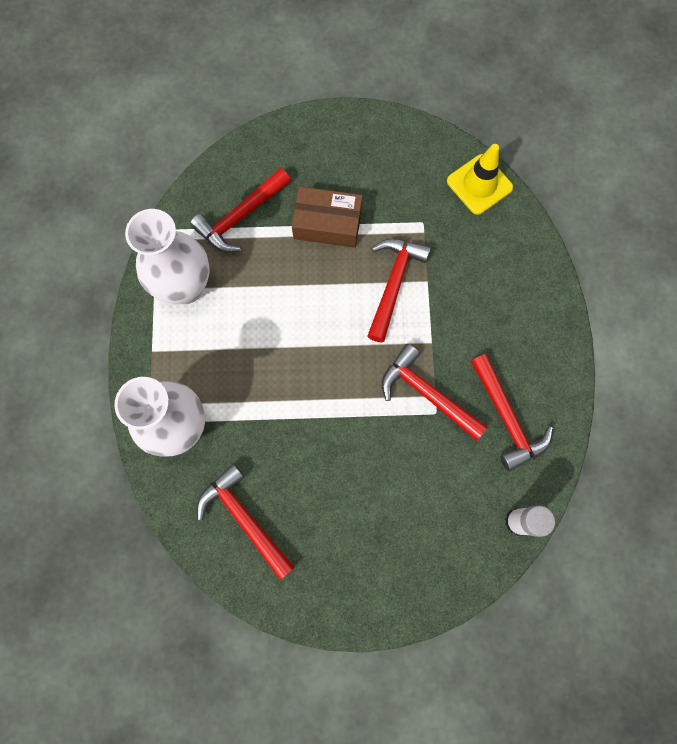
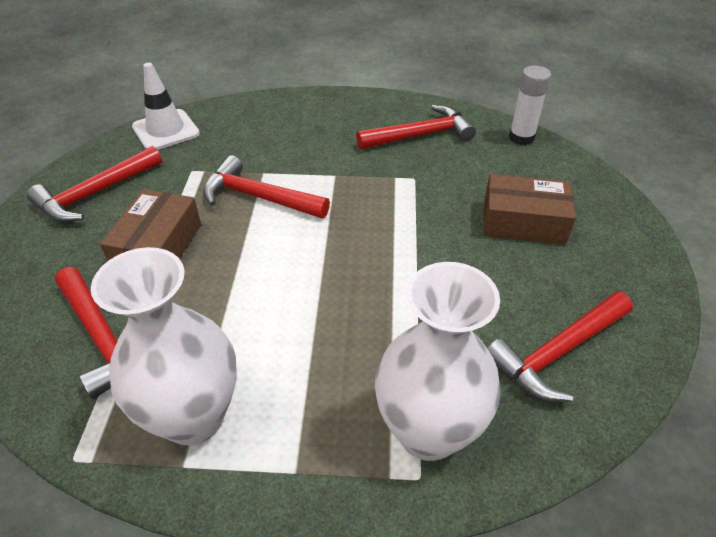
camera: 85 degrees left, 30 degrees down
(385, 509) = (523, 222): none -> brown box
(427, 393) = (392, 183): red hammer -> red hammer (95, 194)
(479, 184) = (166, 130): yellow traffic cone -> white traffic cone

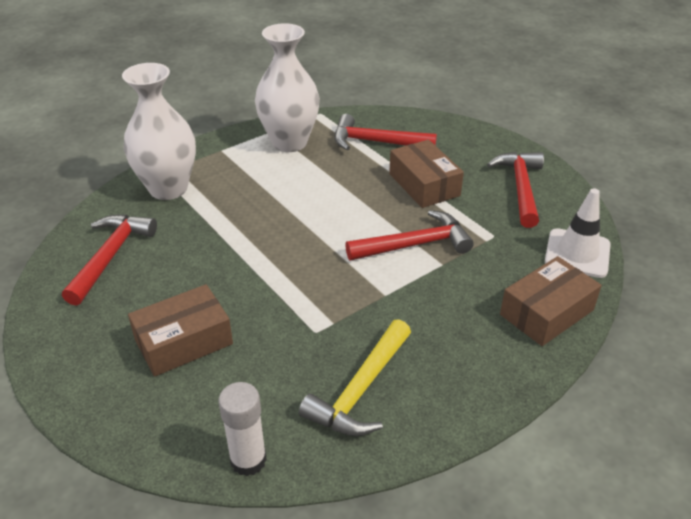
camera: 140 degrees right, 5 degrees down
(251, 114) = (546, 312): none -> brown box
(420, 135) = (360, 390): red hammer -> yellow hammer

